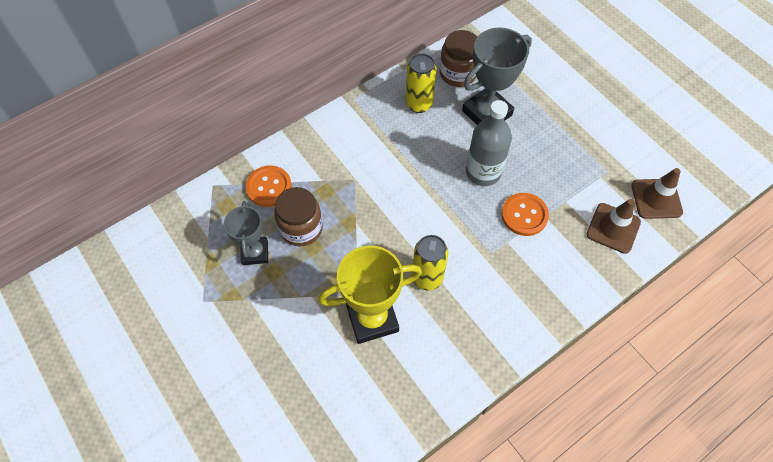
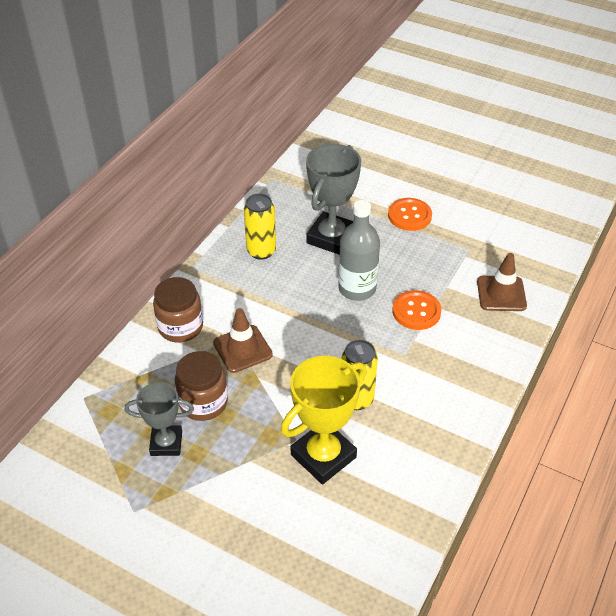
camera: 25 degrees left, 15 degrees down
(255, 252) = (166, 443): grey trophy -> grey trophy turned 60 degrees counterclockwise
(269, 187) = (147, 377): orange button -> orange button (409, 216)
(458, 73) = (284, 213): brown jar -> brown jar (180, 327)
(656, 199) = (523, 257): brown traffic cone -> brown traffic cone (242, 349)

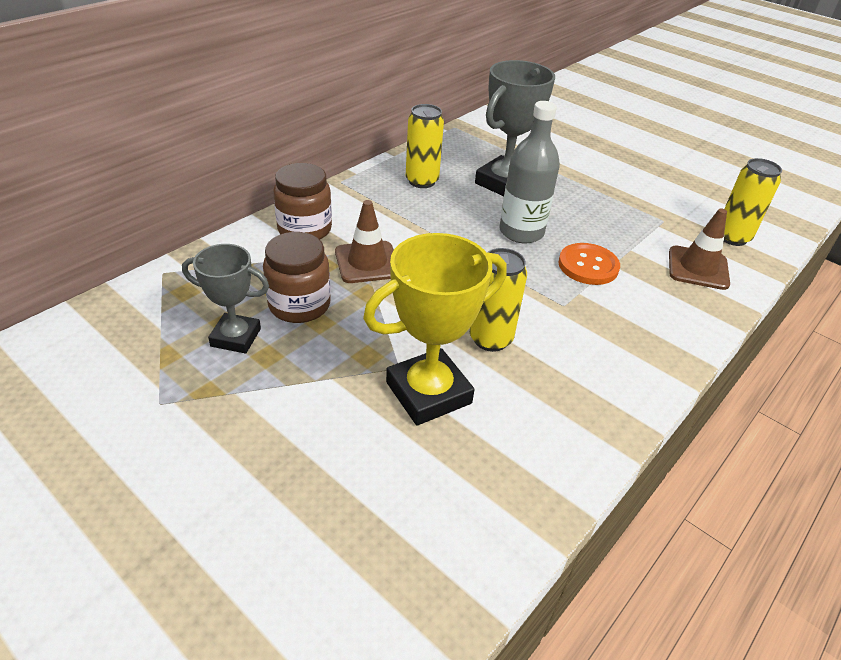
camera: 10 degrees right, 5 degrees down
(409, 216) = (599, 180): orange button -> none
(525, 255) = (732, 237): none -> yellow can

